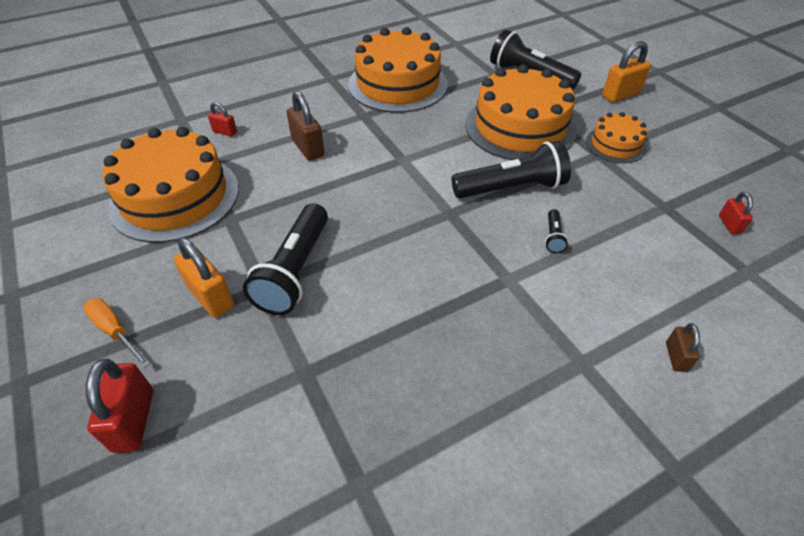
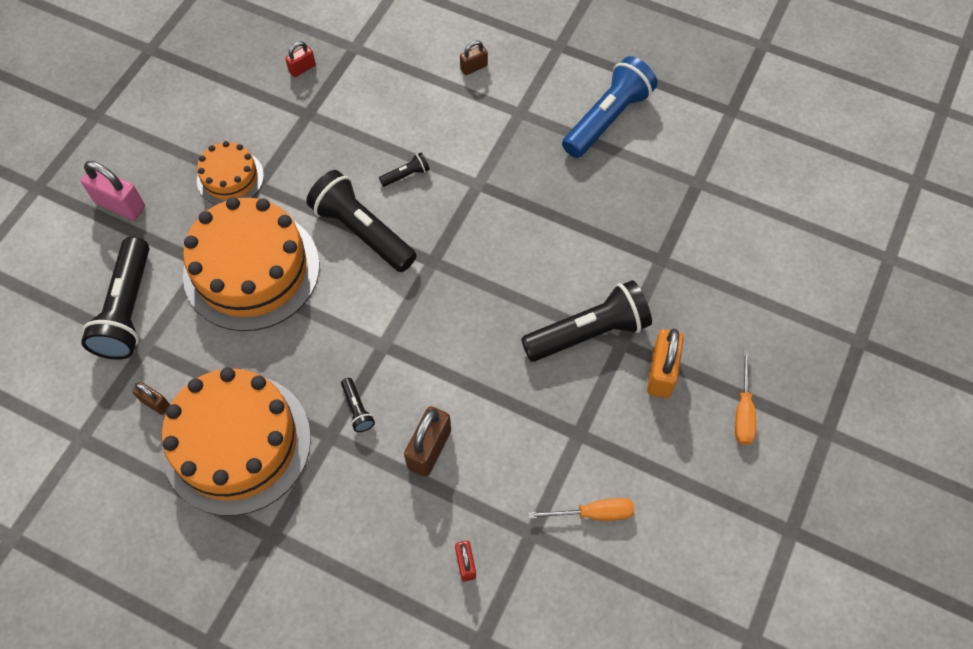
camera: 125 degrees left, 15 degrees up
(134, 420) = (777, 332): red padlock -> none
(175, 197) = (593, 513): orange cake -> orange screwdriver
(369, 131) = (357, 409): none -> black flashlight
(453, 68) = (155, 403): none -> brown padlock
(521, 448) = (607, 119): none -> blue flashlight
(620, 95) = (120, 205): orange padlock -> pink padlock

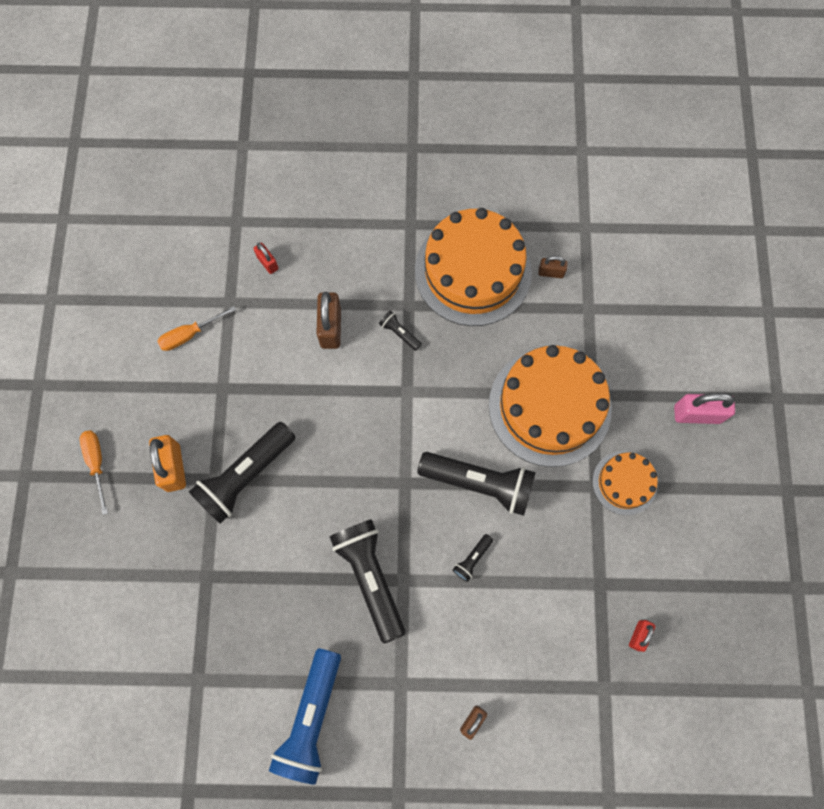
camera: 155 degrees right, 10 degrees up
(127, 310) = (623, 330): black flashlight -> black flashlight (370, 577)

